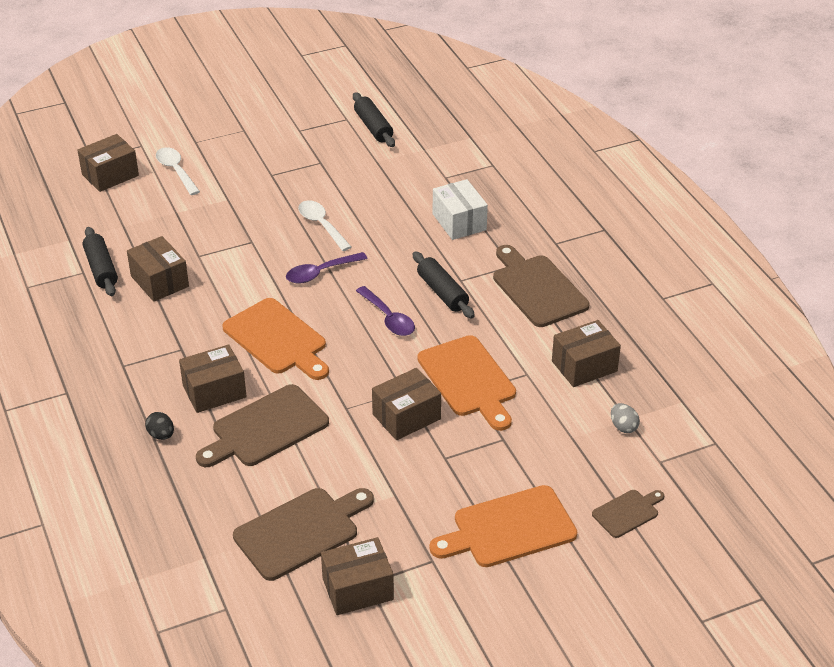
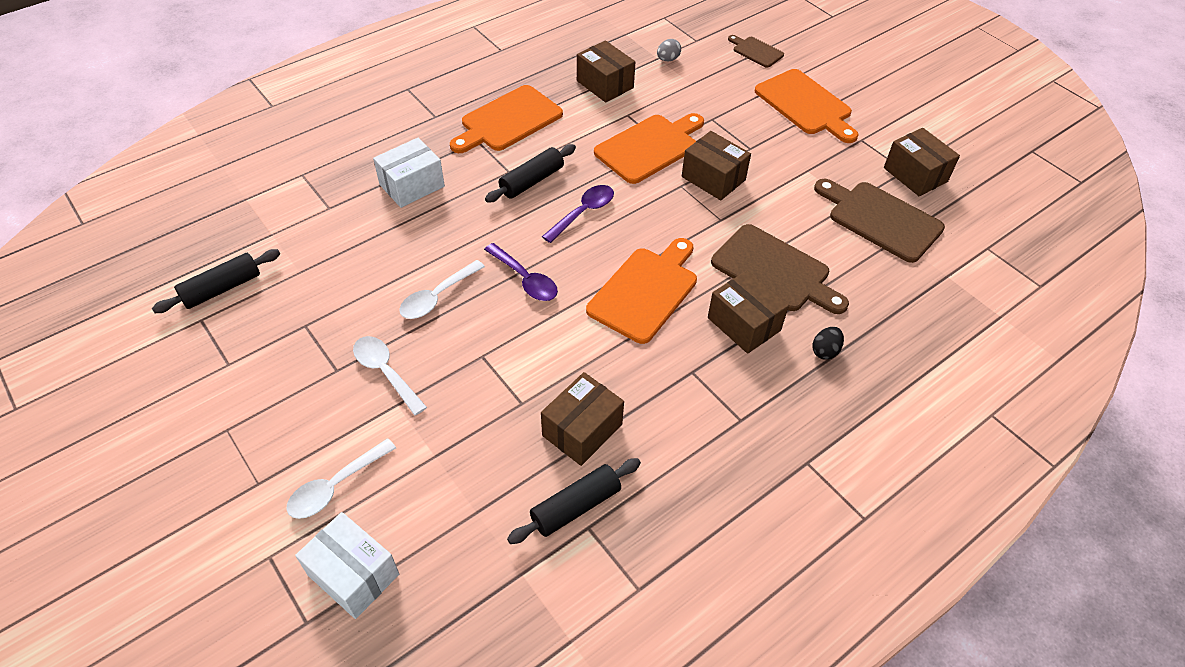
camera: 105 degrees left, 10 degrees up
(110, 175) = (353, 574): brown box -> white box
(259, 196) = (385, 372): none -> white spoon
(537, 288) = (508, 120): brown cutting board -> orange cutting board

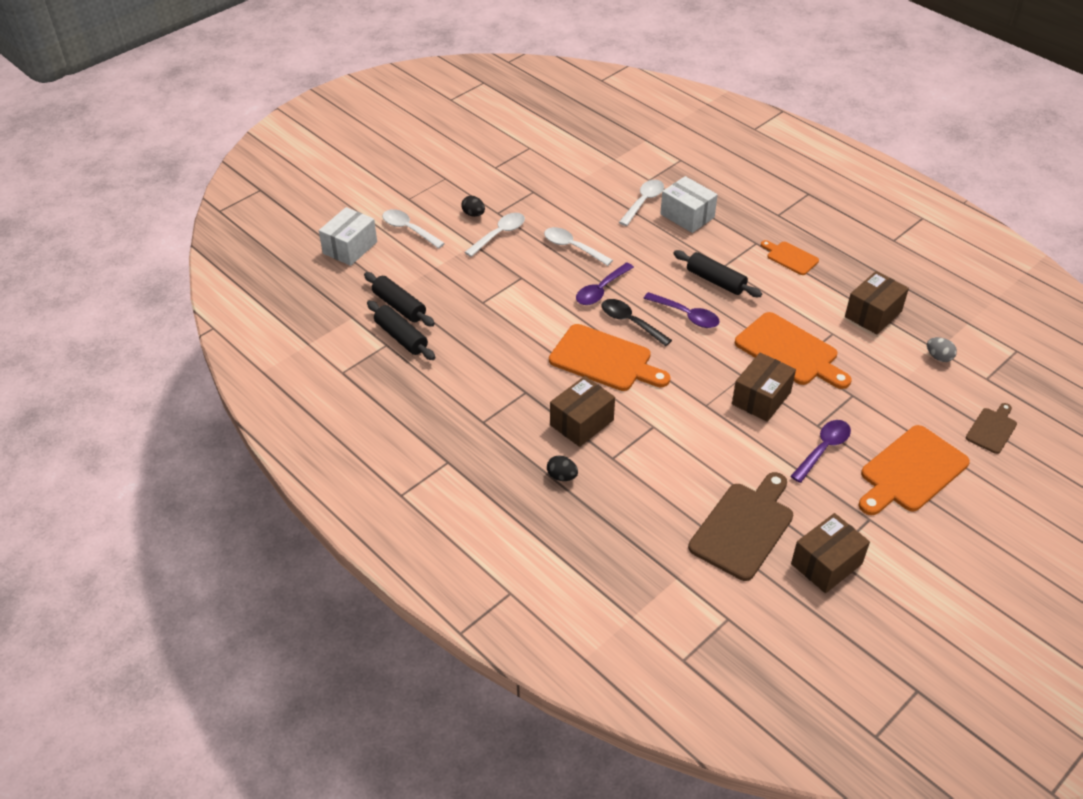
camera: 85 degrees right, 5 degrees down
(222, 289) = (557, 150): black rolling pin -> black rolling pin (399, 306)
(329, 399) = (473, 214): none -> black egg
(371, 219) = (643, 202): none -> white spoon
(508, 120) = (790, 257): orange cutting board -> orange cutting board, size x0.54
(582, 430) = (463, 335): brown box -> none
(586, 260) = (630, 322): none -> black spoon
(774, 270) = (650, 443): brown cutting board -> none
(780, 150) = (823, 449): none -> purple spoon

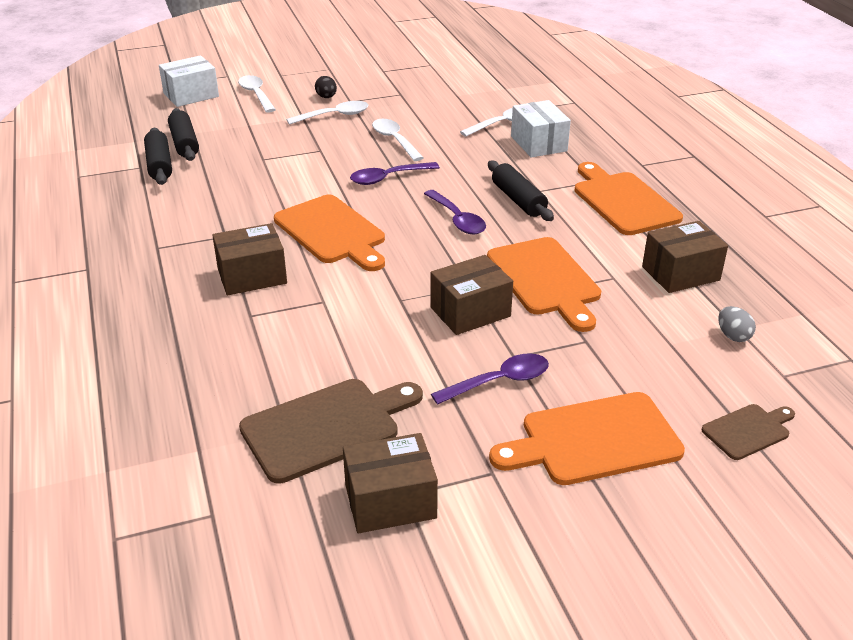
camera: 25 degrees right, 10 degrees down
(562, 476) = (181, 315): black egg -> none
(630, 322) = (391, 210): black spoon -> none
(790, 257) = (623, 201): orange cutting board -> orange cutting board, size x1.85

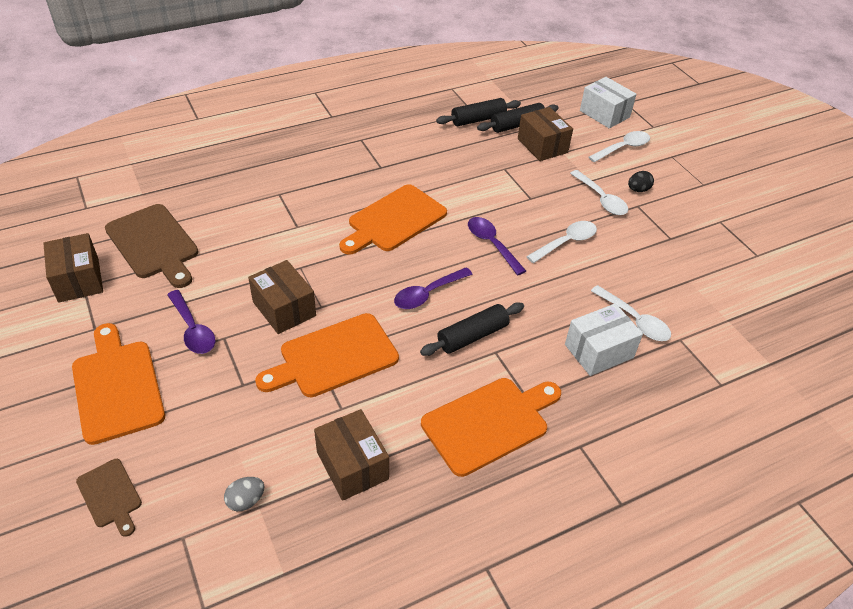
camera: 80 degrees right, 10 degrees up
(252, 276) = (328, 188): brown box -> brown box (542, 145)

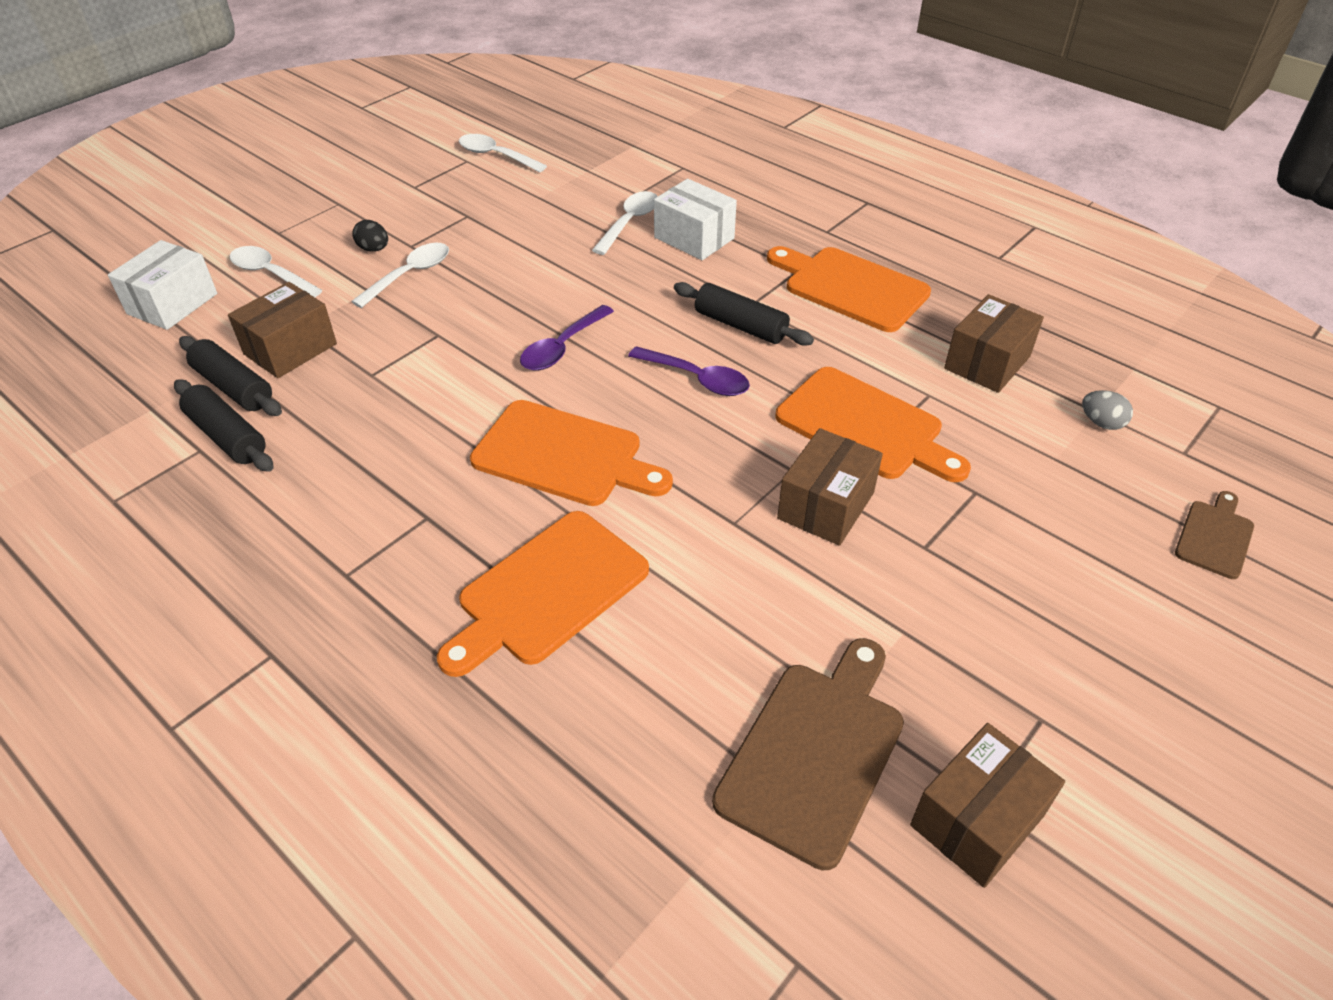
camera: 110 degrees left, 0 degrees up
(117, 386) = (1097, 621): orange cutting board -> orange cutting board (548, 591)
(193, 329) = (940, 589): purple spoon -> none
(566, 242) = (521, 288): white spoon -> white spoon (496, 156)

